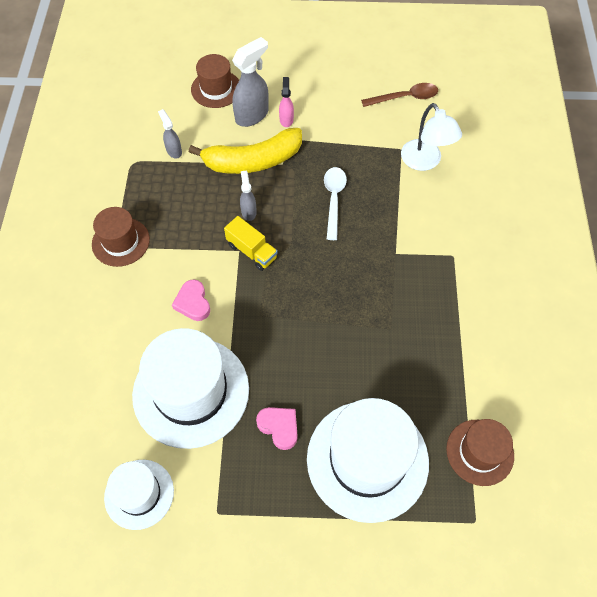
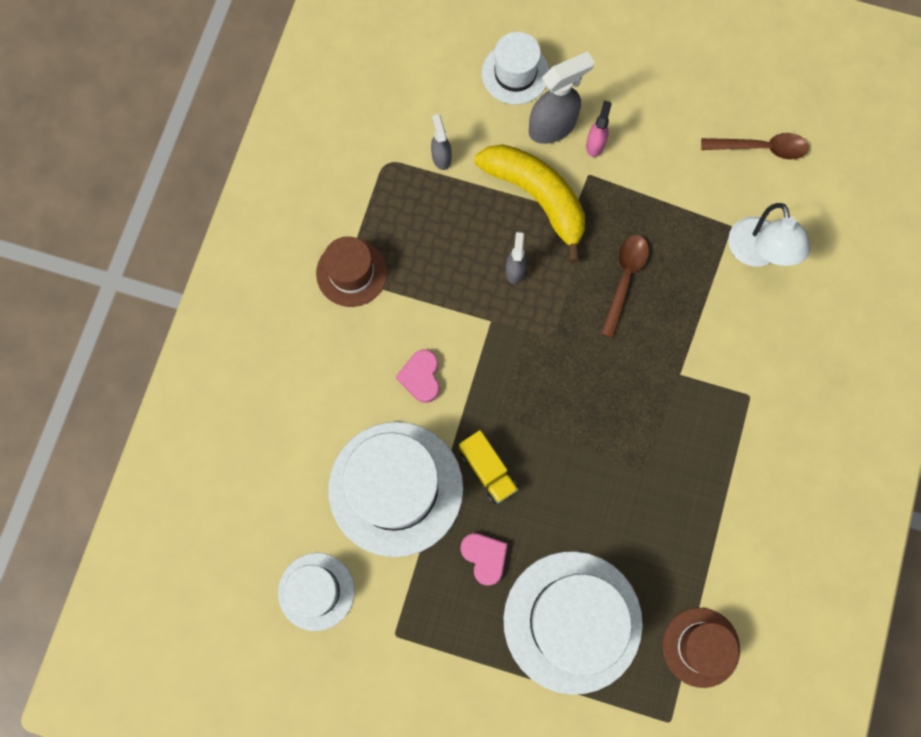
camera: 15 degrees right, 15 degrees up
(216, 89) = (515, 73): brown hat -> white hat
(252, 251) = (506, 326): yellow truck -> yellow truck (488, 470)
(253, 161) = (537, 197): yellow banana -> yellow banana turned 135 degrees counterclockwise
(334, 199) = (625, 279): white spoon -> brown spoon

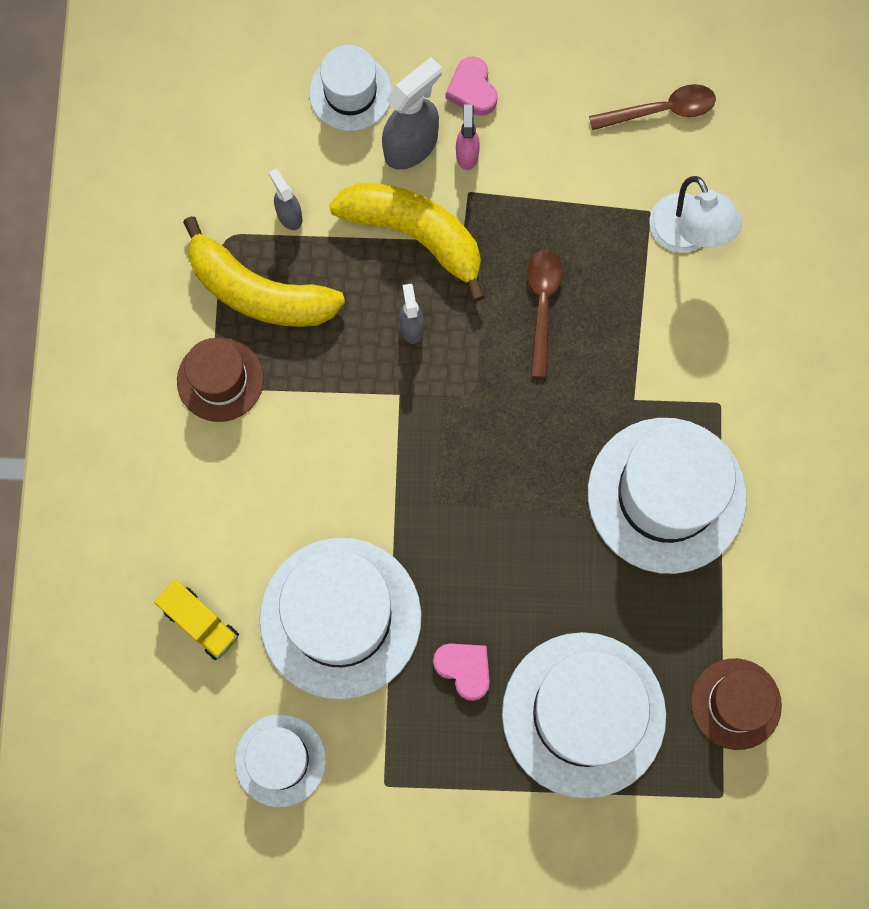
camera: 15 degrees left, 0 degrees up
(401, 211) = (258, 292): none -> yellow banana
(421, 377) = (335, 481): pink heart -> pink heart (472, 90)
(488, 470) = (441, 568): yellow truck -> yellow truck (200, 623)
(687, 459) = (666, 495): none -> white hat

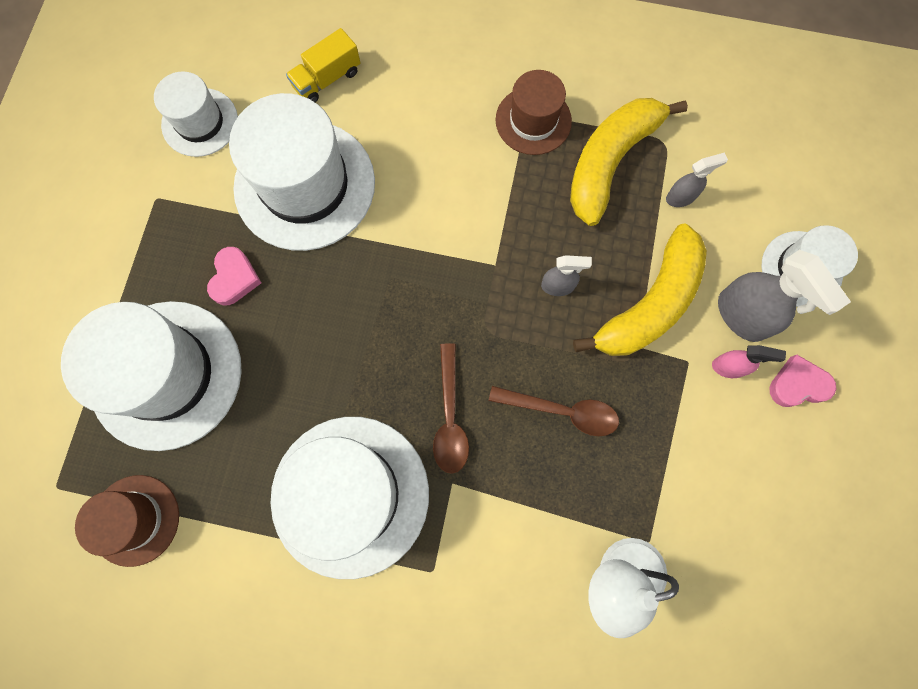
camera: 100 degrees right, 0 degrees up
(464, 669) = (234, 278): pink heart -> pink heart turned 45 degrees counterclockwise
(661, 110) = (762, 579): brown spoon -> brown spoon (450, 417)

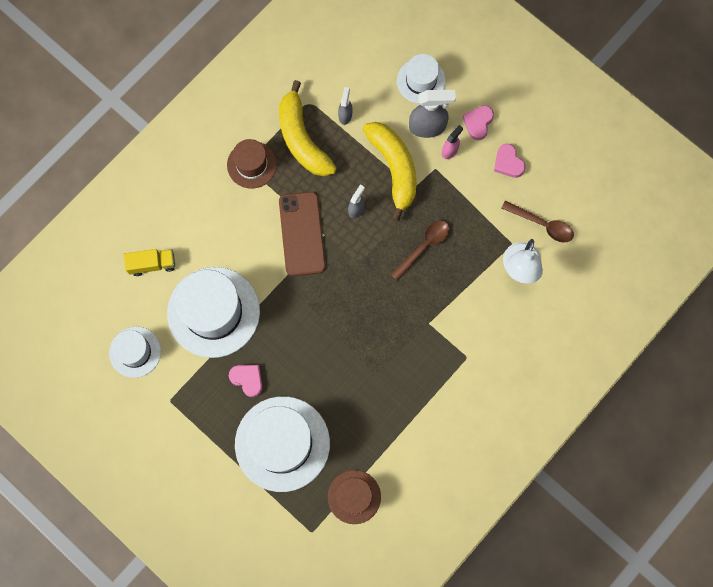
camera: 60 degrees left, 0 degrees up
(327, 79) = (152, 264): yellow truck -> yellow truck turned 90 degrees counterclockwise
(350, 495) = (405, 378): white hat -> none
(450, 417) = (394, 305): brown spoon -> brown spoon (542, 224)
(478, 235) = (302, 234): none -> brown phone
(769, 464) = (508, 163): none -> pink heart

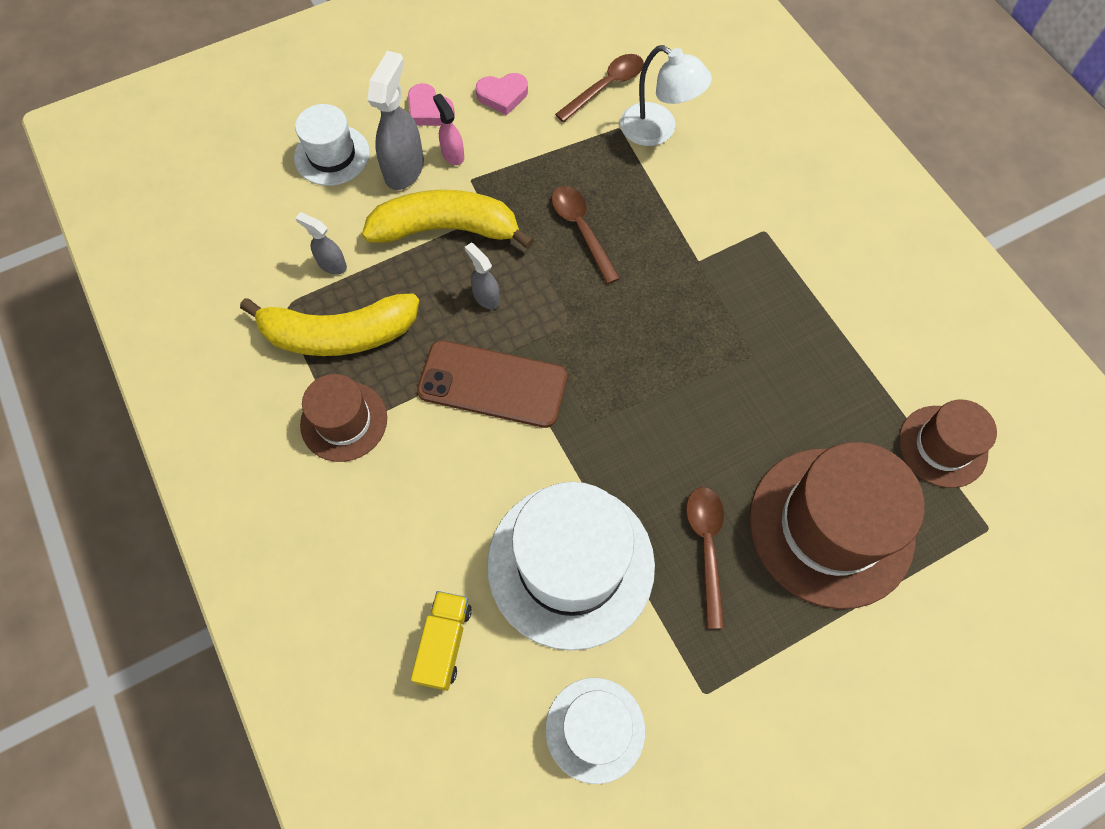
camera: 70 degrees left, 10 degrees down
(247, 379) = (706, 546): pink heart -> brown spoon
(282, 443) = (831, 526): white hat -> brown hat

